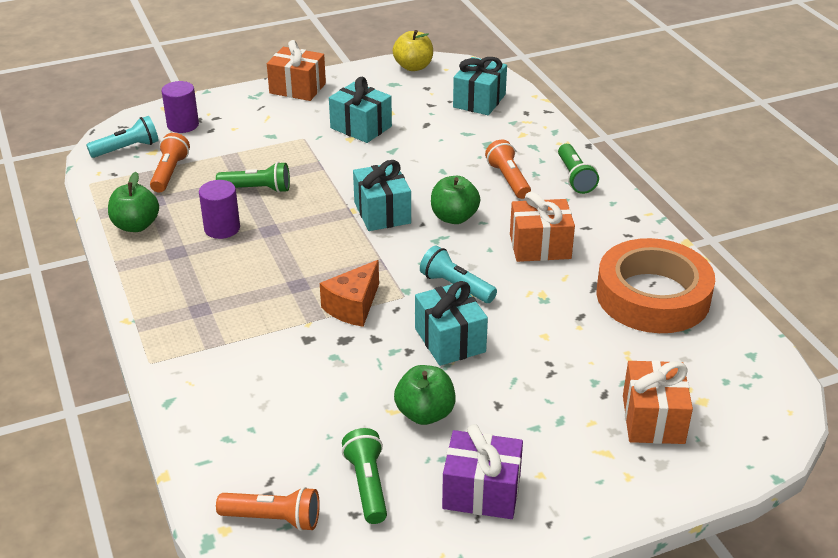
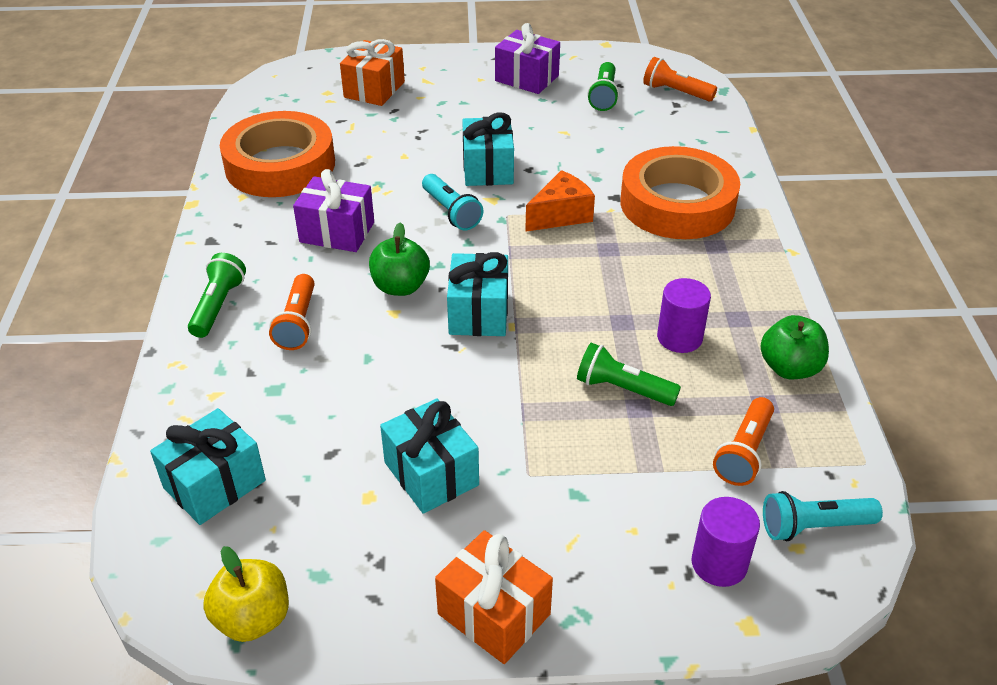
camera: 160 degrees left, 5 degrees up
(243, 345) = (677, 204): none -> orange tape
(425, 413) = (540, 125): green apple -> none
(540, 246) = (337, 232): orange gift -> purple gift

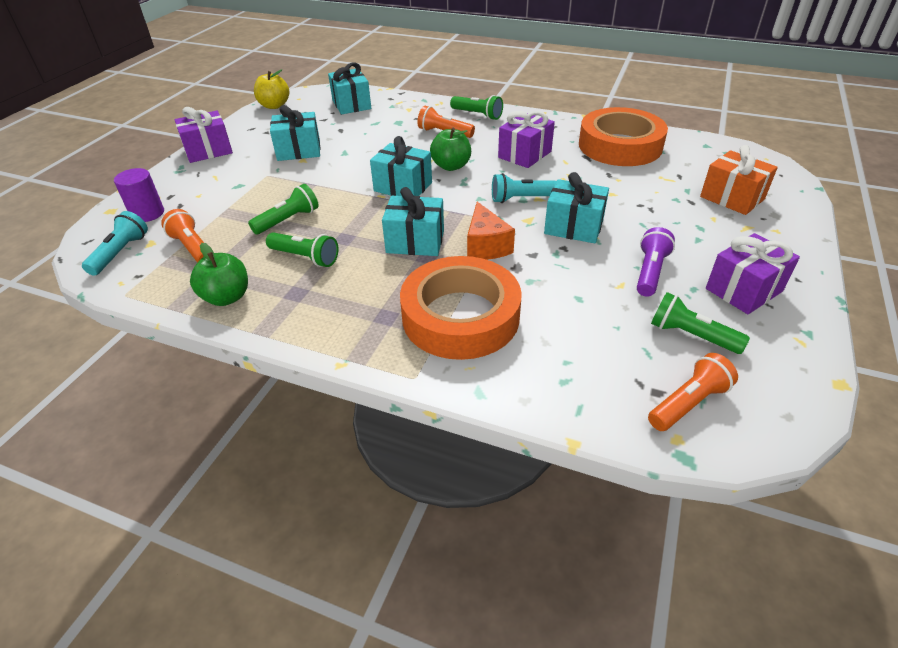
camera: 115 degrees right, 0 degrees up
(494, 614) = (208, 151): orange gift -> purple gift
(534, 120) = (650, 272): none -> purple flashlight
(588, 265) = (415, 242): none -> turquoise gift
(679, 337) = (305, 257): purple cylinder -> green flashlight

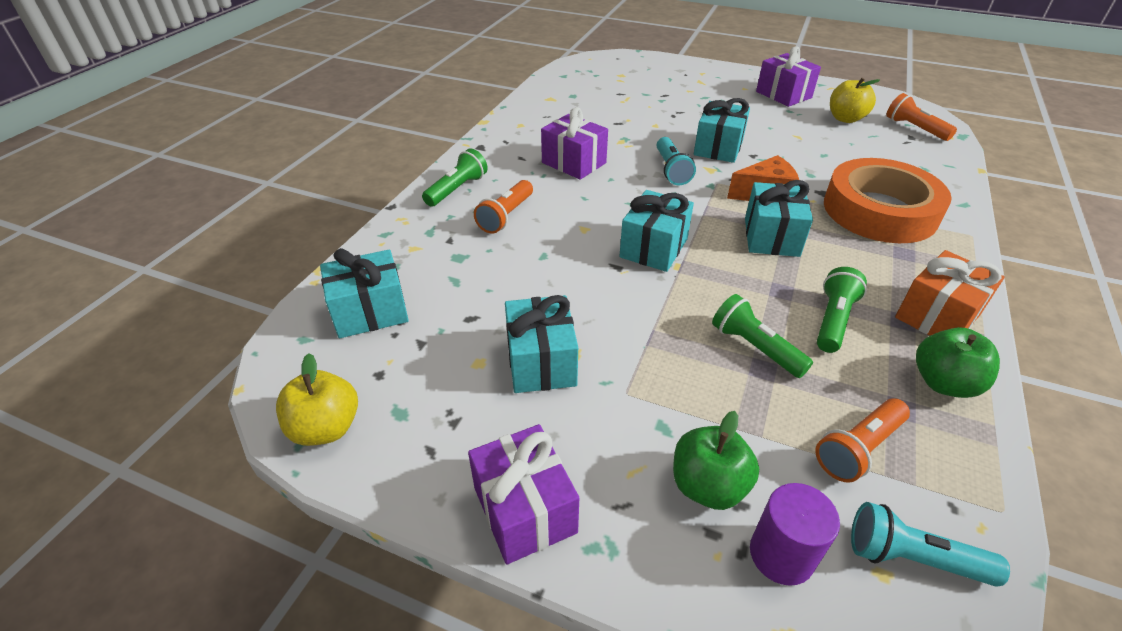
camera: 90 degrees left, 0 degrees up
(451, 166) = (600, 212): green apple -> green apple (708, 486)
(620, 146) = (559, 111): orange tape -> none
(650, 272) = (775, 123): purple flashlight -> none
(691, 335) = (845, 119): green flashlight -> yellow apple
(732, 198) = (657, 79): orange gift -> orange gift (937, 316)

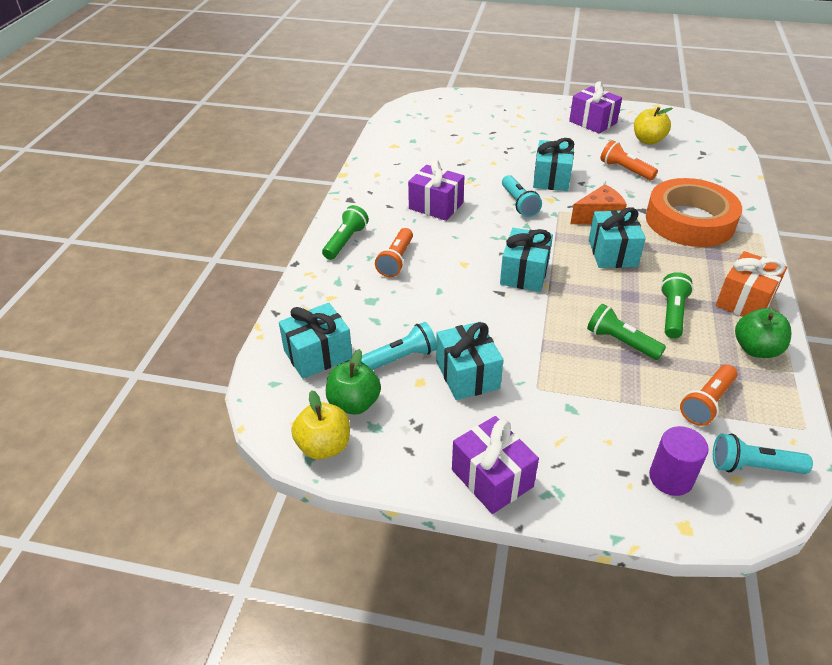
camera: 10 degrees left, 0 degrees up
(467, 329) = (401, 358): none -> turquoise flashlight
(708, 486) = (612, 443): green apple -> green apple (354, 403)
(914, 128) = (704, 144): orange flashlight -> orange flashlight (625, 170)

